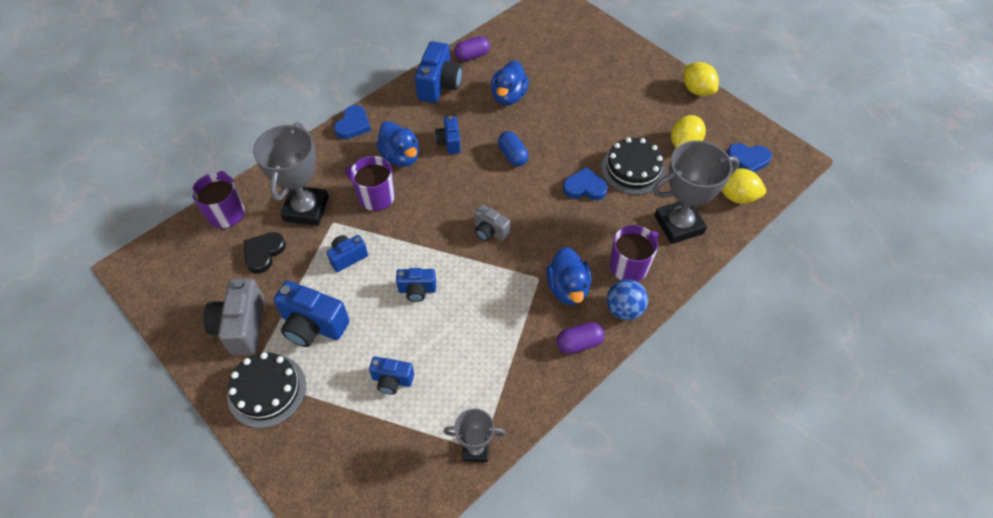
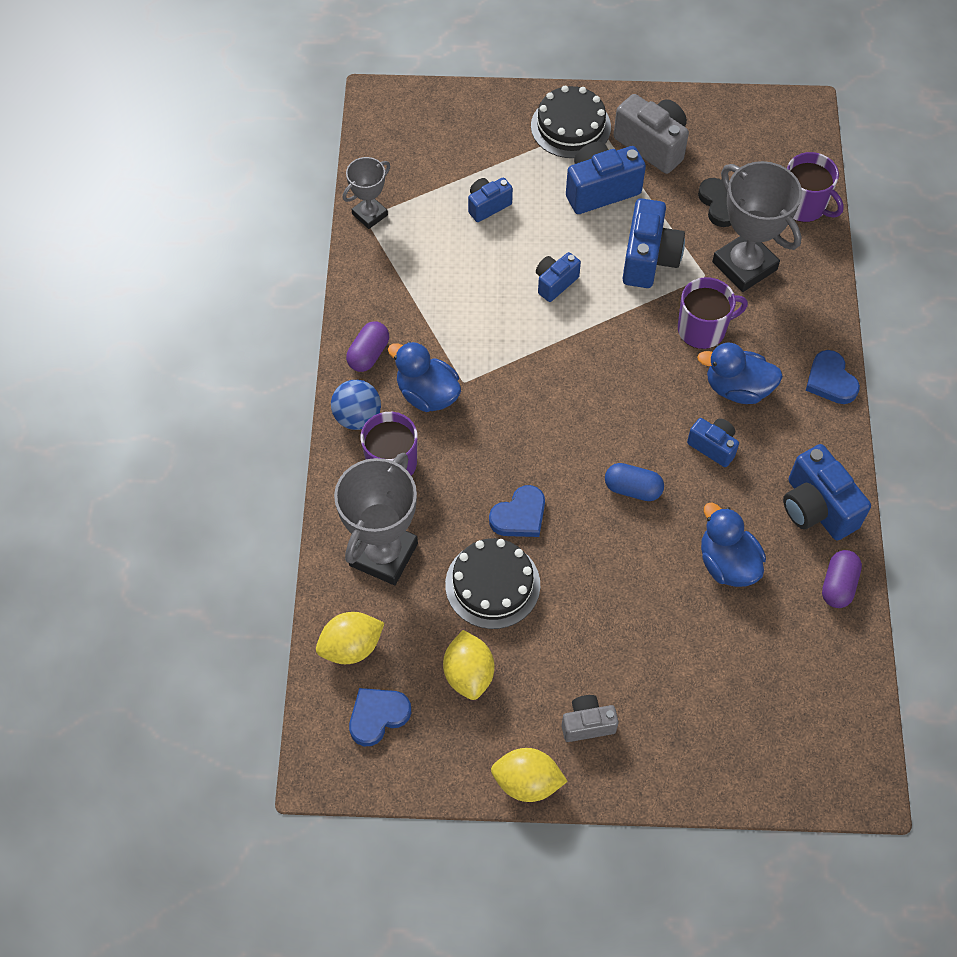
camera: 135 degrees right, 5 degrees up
(348, 257) = (649, 259): blue camera -> blue camera, size x1.69
(490, 231) = (557, 387): grey camera -> grey camera (587, 724)

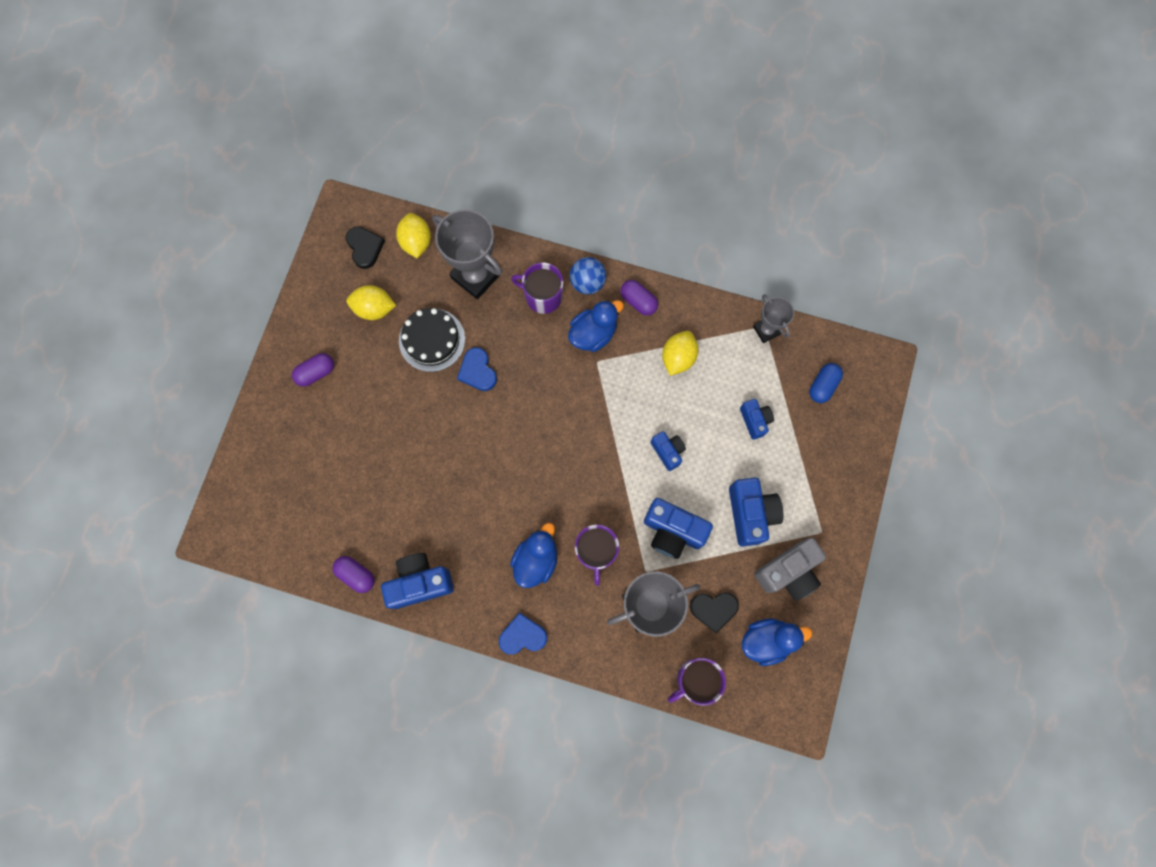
camera: 105 degrees right, 15 degrees up
(378, 716) = (365, 248): blue heart -> black heart
(527, 782) = (292, 325): yellow lemon -> yellow lemon (678, 358)
(570, 126) = (823, 509): black cake -> none
(587, 724) = (316, 373): grey camera -> purple capsule
(632, 489) = (475, 455): blue capsule -> blue capsule (823, 386)
(713, 446) = (492, 524): blue camera -> none
(727, 563) = (397, 502): blue duck -> blue duck (766, 640)

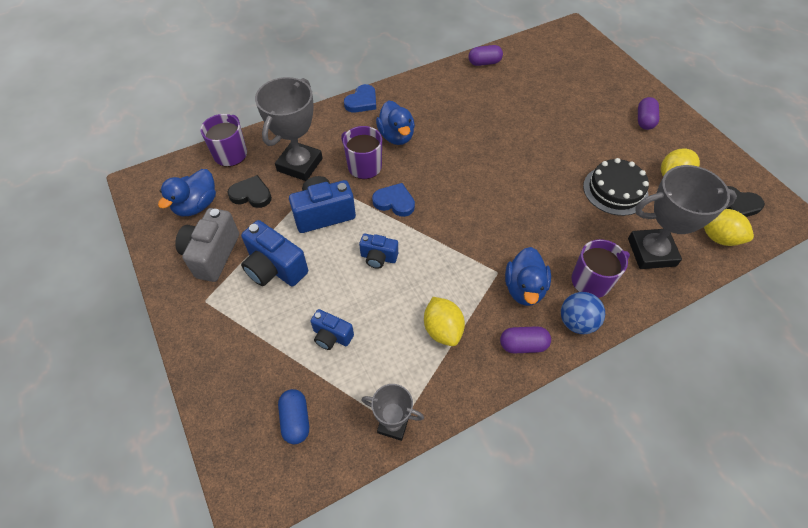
camera: 135 degrees right, 20 degrees down
(420, 582) = (448, 82): blue camera -> none
(477, 371) = (563, 197): blue heart -> blue heart (394, 202)
(713, 609) = (251, 194): black heart -> black heart turned 60 degrees clockwise

